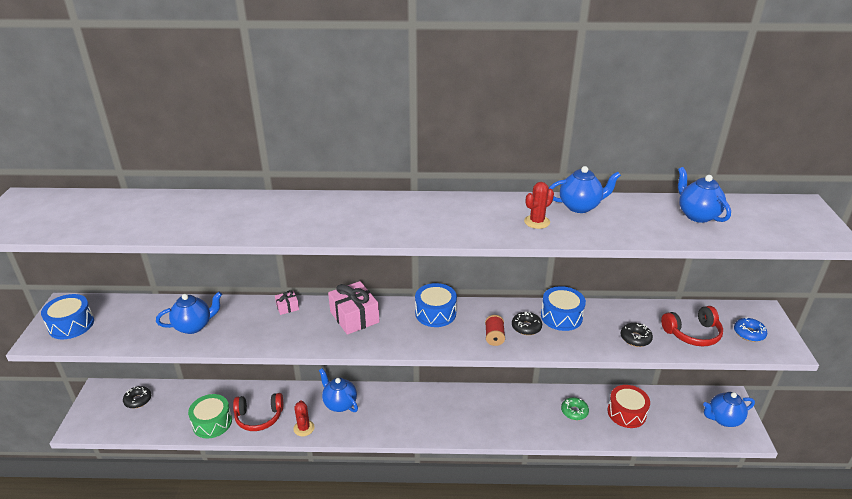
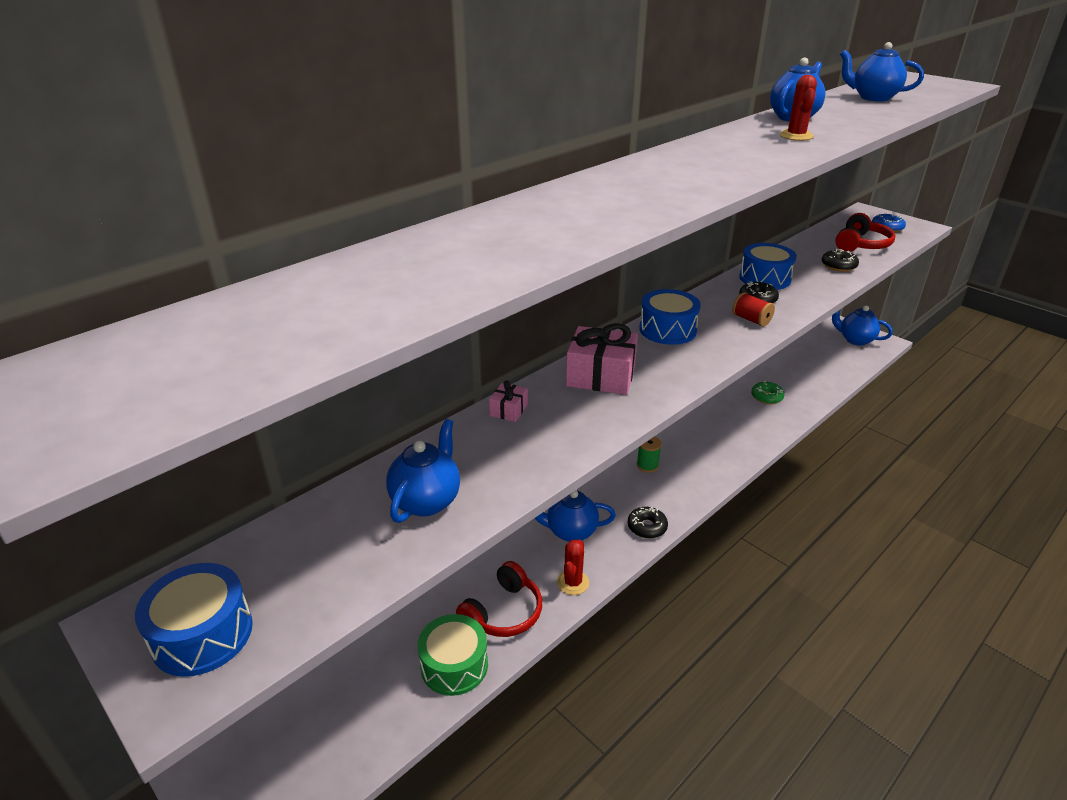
camera: 45 degrees left, 0 degrees up
(138, 400) = (294, 729): black donut -> black donut (647, 527)
(304, 428) = (573, 582): red cactus -> red cactus turned 75 degrees clockwise
(430, 399) = (647, 465): none -> green spool
(626, 413) = (799, 374): red drum -> none
(723, 419) = (855, 340): blue teapot -> blue teapot turned 90 degrees clockwise

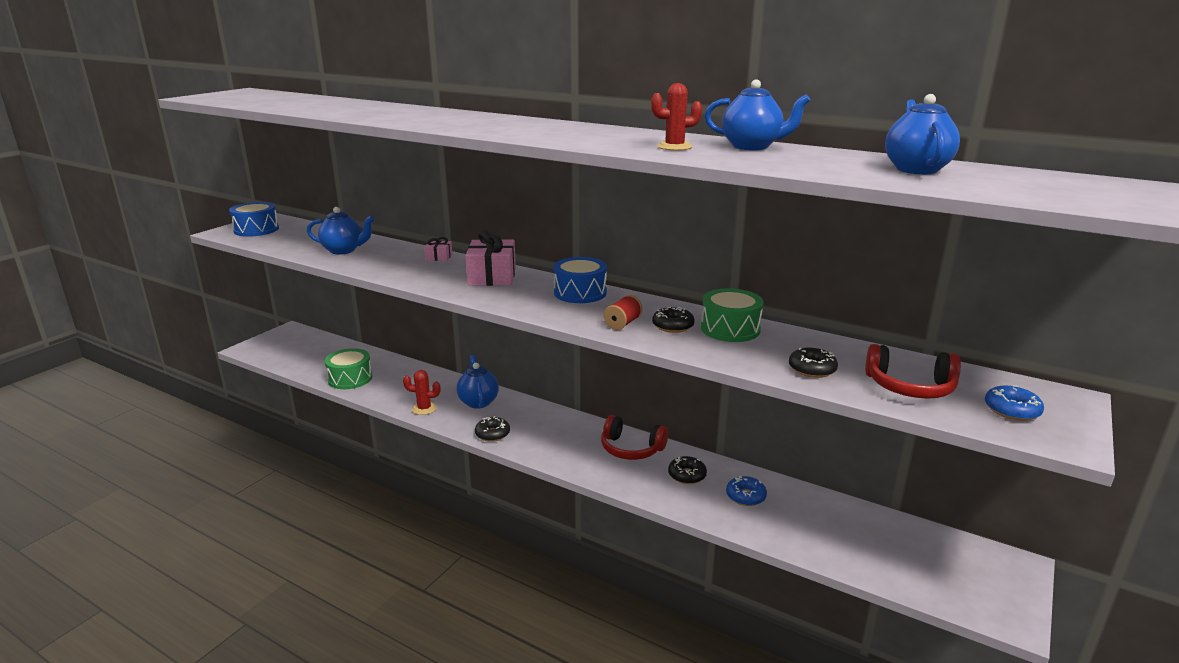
camera: 75 degrees right, 10 degrees down
(503, 612) = (393, 387): red headphones -> red headphones (631, 449)
(647, 465) = (576, 428): green spool -> none
(736, 418) = (687, 475): none -> black donut
(764, 278) = (730, 329): blue drum -> green drum
(766, 397) = (745, 496): green donut -> blue donut
(855, 340) = (979, 583): blue teapot -> none

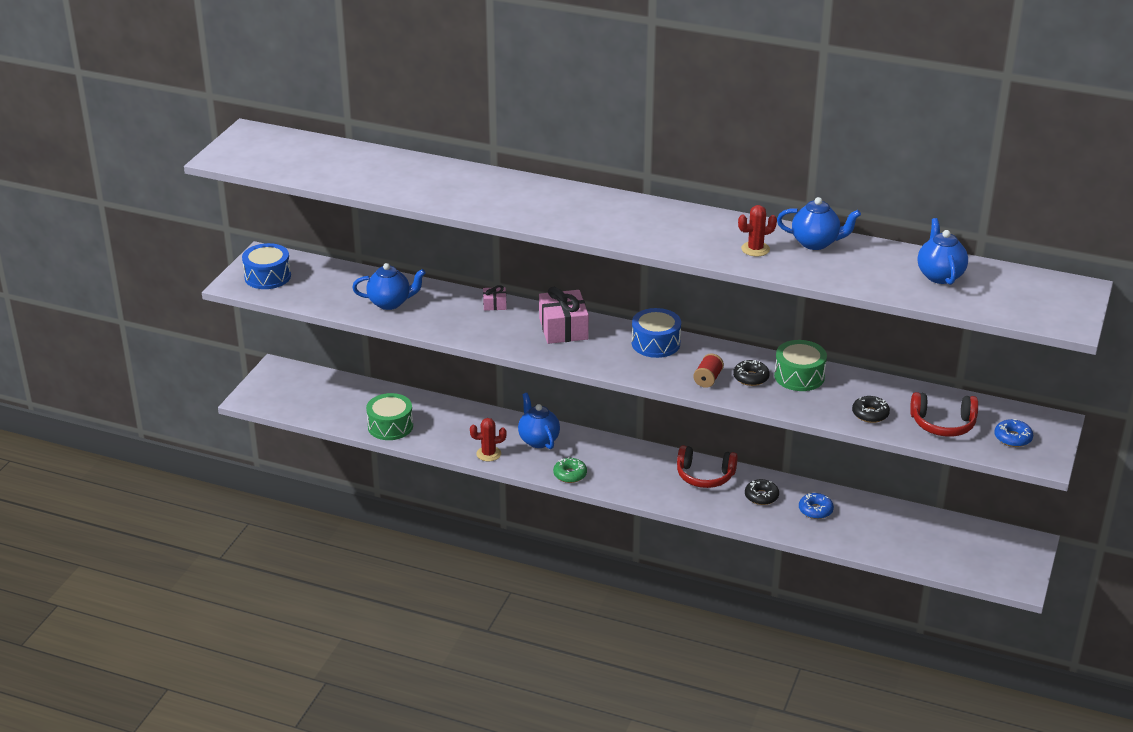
camera: 10 degrees left, 10 degrees up
(492, 434) = (570, 474): black donut -> green donut

